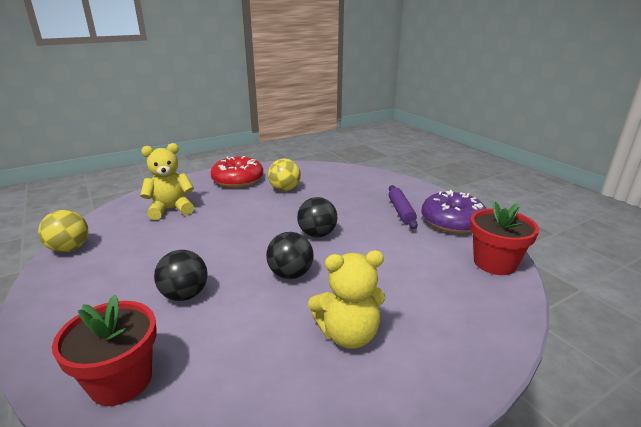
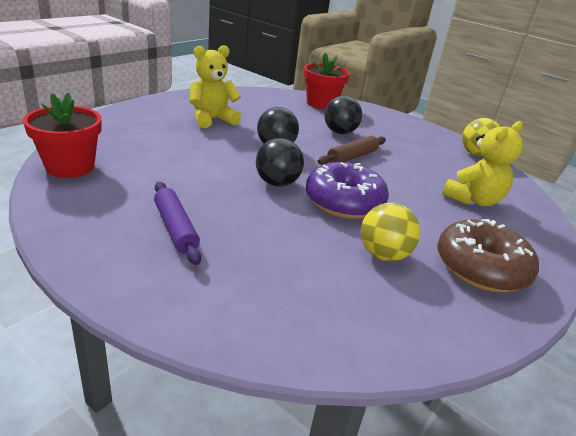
camera: 155 degrees right, 5 degrees up
(218, 255) = (352, 157): none -> brown rolling pin
(238, 180) = (481, 268): red donut -> brown donut
(452, 222) = (96, 216): purple donut -> purple donut (344, 202)

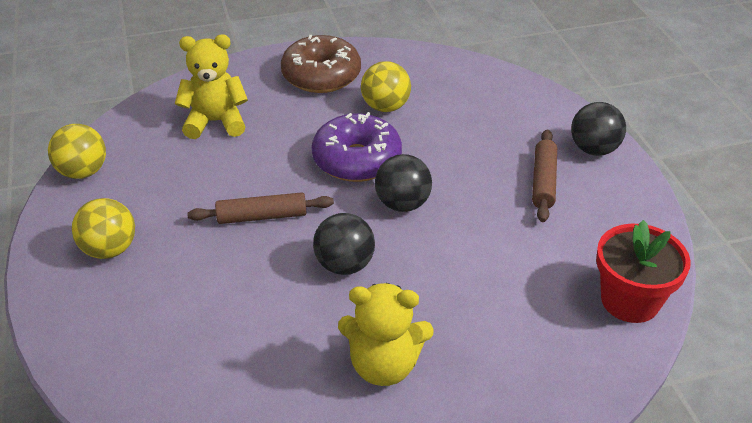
camera: 140 degrees left, 10 degrees up
(175, 228) = (543, 181): purple rolling pin -> brown rolling pin
(321, 104) = (128, 367): red flower pot -> none
(339, 132) = (210, 271): black ball -> black ball (594, 149)
(397, 130) = (109, 249): none -> yellow ball

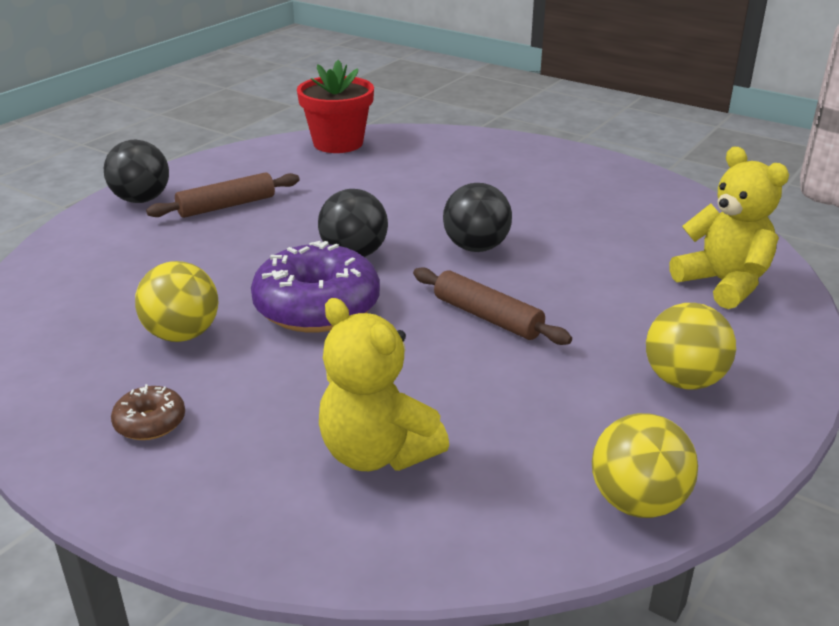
camera: 130 degrees left, 10 degrees down
(321, 76) = (150, 423): brown donut -> brown donut, size x0.47
(384, 365) = (541, 194): yellow teddy bear -> yellow teddy bear (723, 284)

